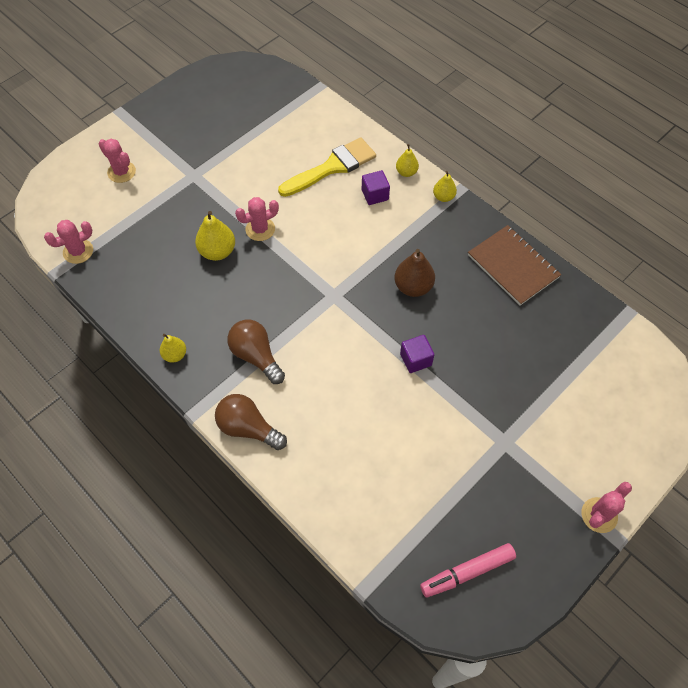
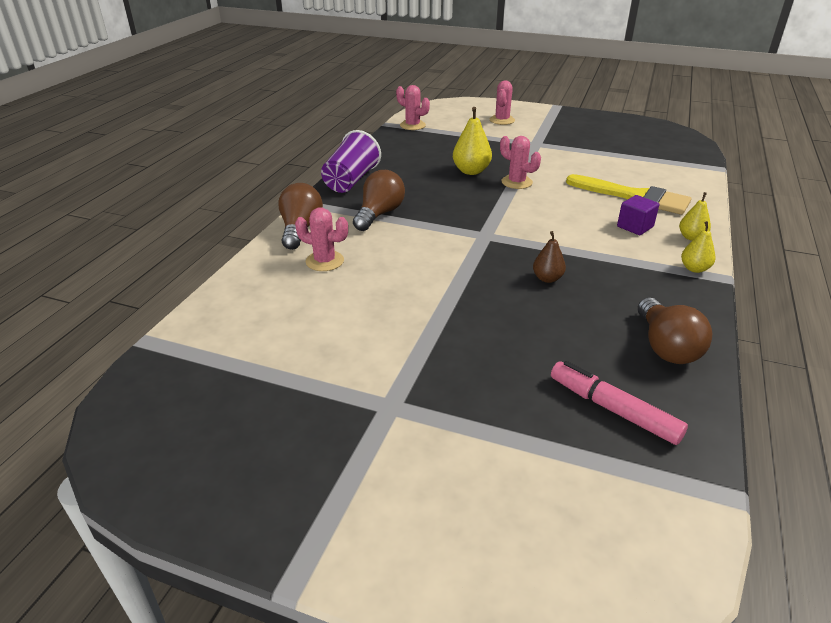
camera: 65 degrees right, 25 degrees down
(175, 355) = (351, 180): yellow pear -> purple cup
(413, 287) = (547, 278): brown pear -> brown pear, size x0.62
(415, 359) = (453, 304): purple cube -> none
(467, 572) = (184, 417): pink marker -> pink marker (613, 409)
(513, 266) = (666, 347): brown notebook -> brown light bulb
(599, 515) = (324, 547): pink cactus -> pink cactus (325, 261)

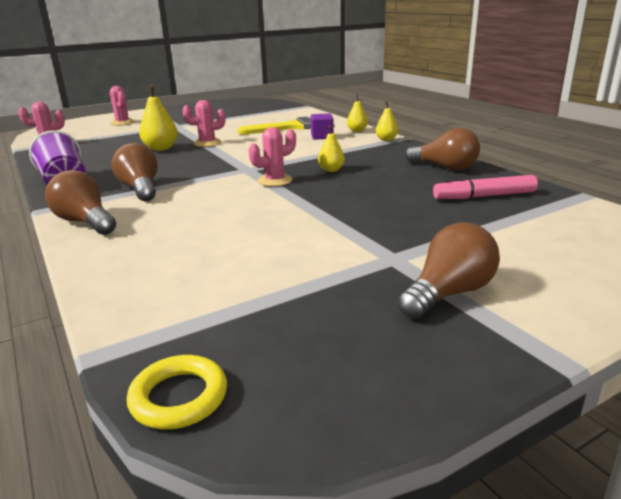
camera: 50 degrees left, 10 degrees down
(127, 397) = (179, 397): none -> yellow ring
(325, 261) = (157, 226): pink cactus -> pink cactus (275, 180)
(354, 466) = (448, 293): none -> brown light bulb
(547, 278) = (331, 170): brown pear -> yellow pear

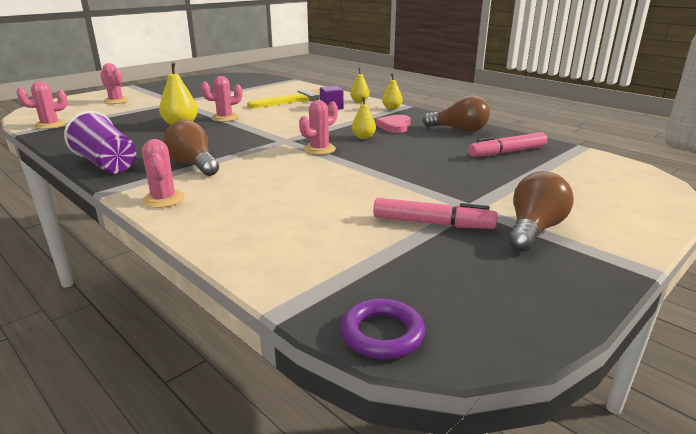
camera: 15 degrees left, 0 degrees up
(85, 222) = (163, 199): brown light bulb -> pink cactus
(179, 397) = (382, 334): yellow ring -> purple ring
(333, 273) = (432, 223): none -> pink marker
(374, 159) = (394, 126): none -> pink heart

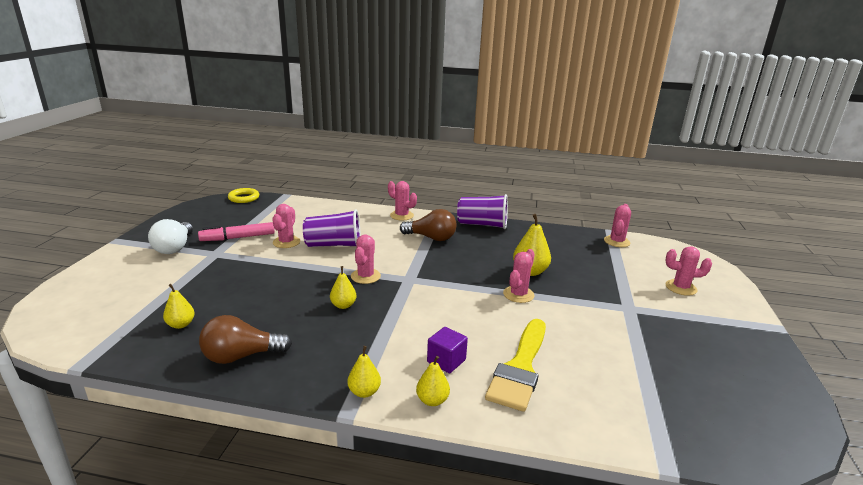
camera: 145 degrees right, 0 degrees up
(312, 182) = (334, 245): none -> purple cup
(367, 200) = (286, 242): none -> pink cactus
(382, 334) = (244, 198): purple ring -> yellow ring
(394, 126) = (326, 338): pink heart -> none
(507, 152) = (181, 324): pink marker -> yellow pear
(533, 230) = (174, 247): brown light bulb -> white light bulb

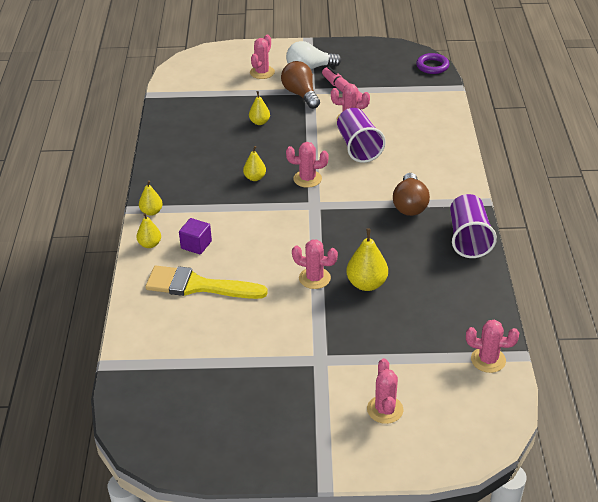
camera: 80 degrees right, 15 degrees up
(181, 324) = (203, 113): yellow pear -> yellow pear (259, 122)
(241, 356) = (175, 150): brown light bulb -> brown light bulb (300, 94)
(244, 198) = (432, 66): yellow ring -> purple ring
(401, 215) = (455, 175): pink cactus -> pink cactus (262, 72)

